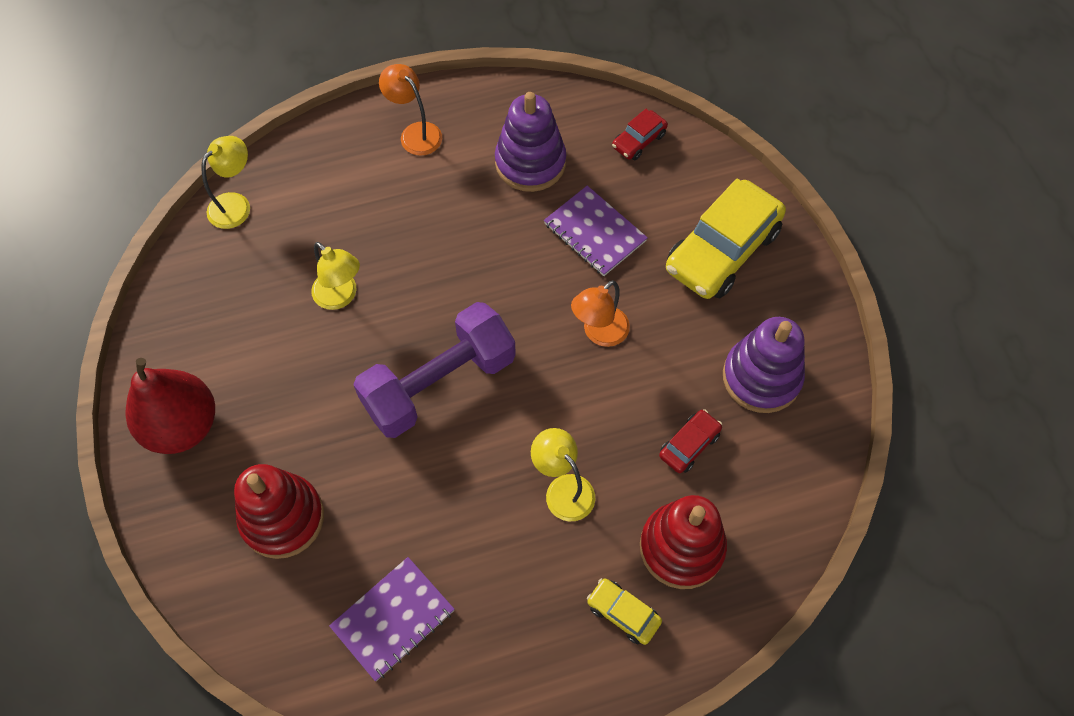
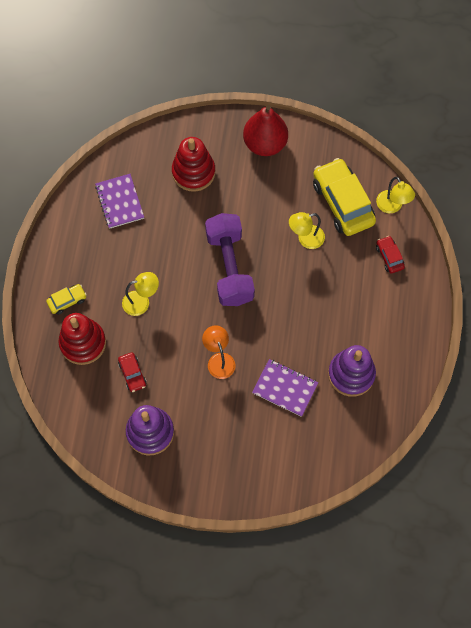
camera: 115 degrees right, 5 degrees up
(415, 133) = (402, 318): orange lamp -> none
(594, 232) = (285, 388): purple notebook -> purple notebook turned 45 degrees clockwise
(639, 141) = (339, 446): red car -> red car (389, 257)
(722, 250) = (239, 454): yellow car -> yellow car (342, 203)

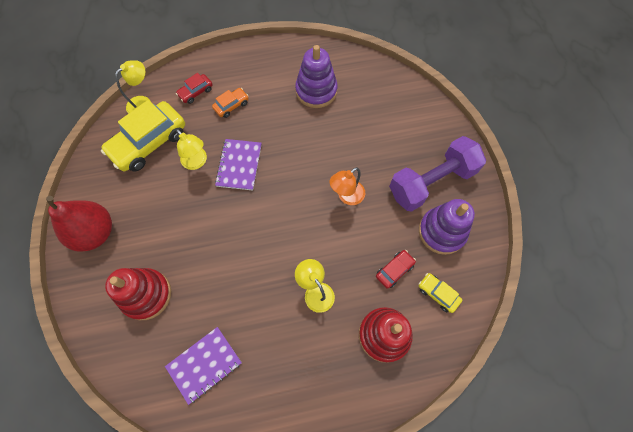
camera: 110 degrees left, 0 degrees up
(67, 301) = (344, 374): yellow car -> yellow car (438, 294)
(229, 267) = (248, 219): purple dumbbell -> purple dumbbell (431, 182)
(285, 388) = (350, 135): purple notebook -> purple notebook (239, 165)
(361, 286) = (231, 105): none -> orange car

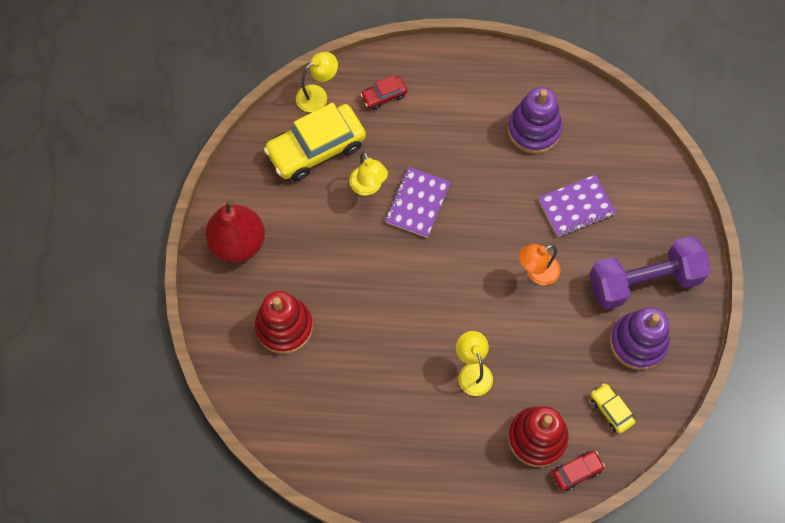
camera: 15 degrees right, 0 degrees up
(204, 364) = (334, 417): purple notebook -> purple notebook (576, 207)
(231, 105) = (424, 124): orange car -> none
(394, 270) = (569, 371): red car -> red car (576, 471)

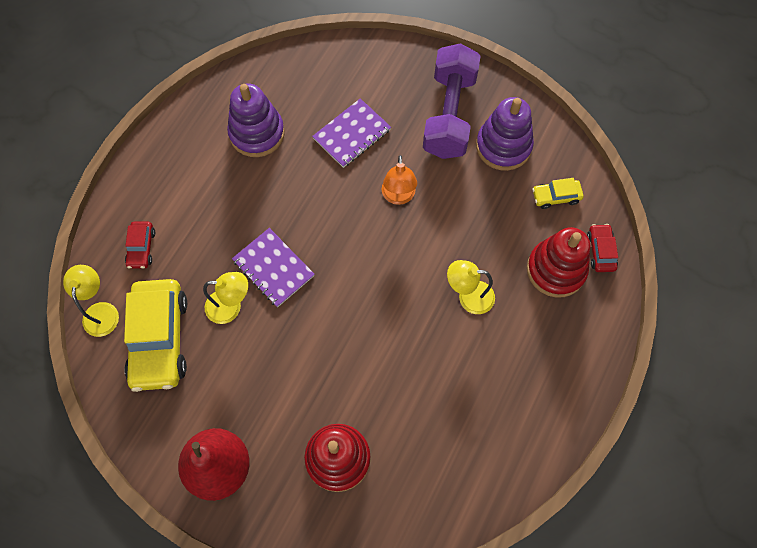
camera: 65 degrees left, 0 degrees up
(576, 207) = (352, 134): purple notebook -> purple notebook turned 45 degrees clockwise

